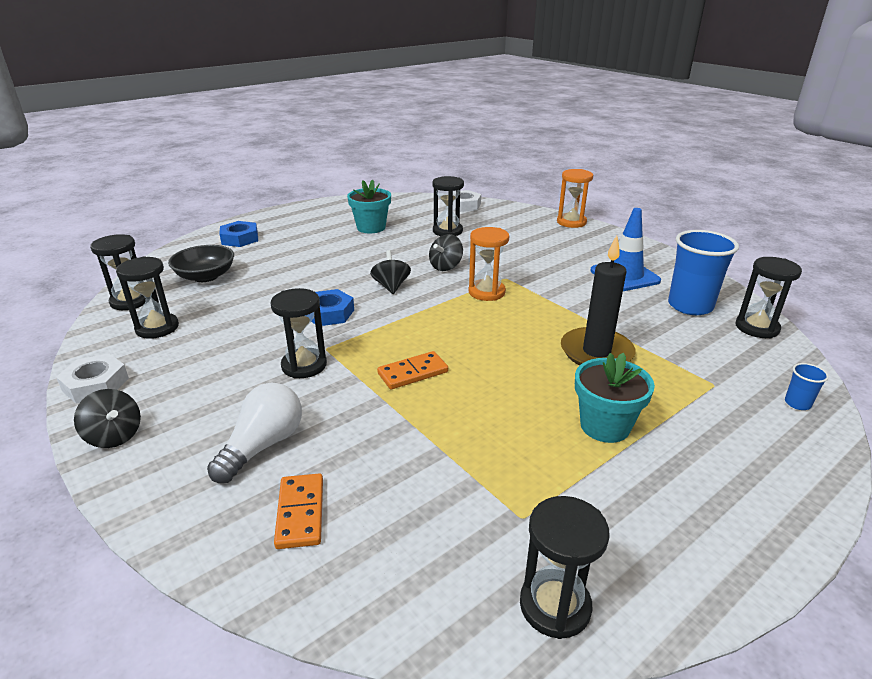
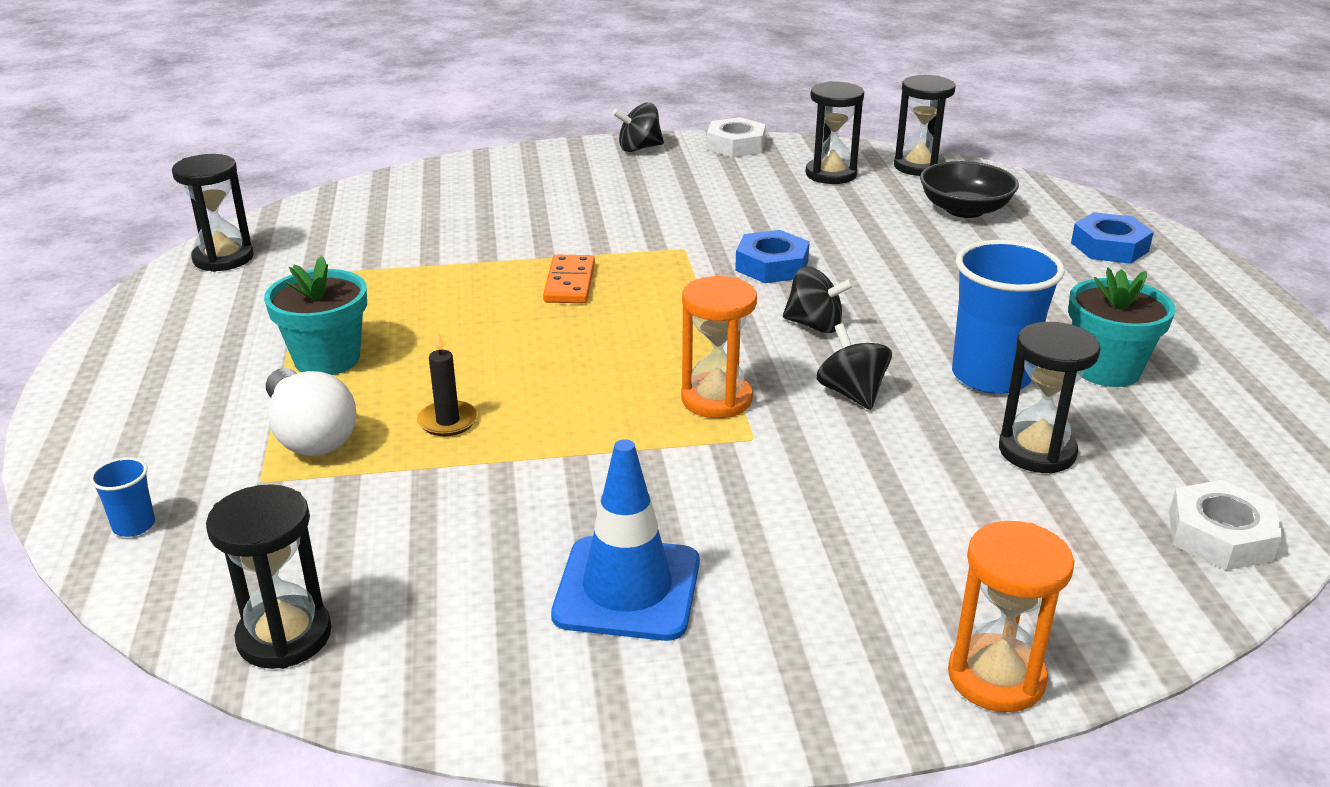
camera: 120 degrees right, 0 degrees up
(263, 445) = (547, 196): white light bulb -> white light bulb (310, 435)
(300, 513) = (446, 197): orange domino -> none
(304, 365) = (659, 231): black hourglass -> none
(596, 352) = (448, 421): black candle -> black candle, size x0.49
(690, 306) = (437, 601): blue cup -> blue cup (991, 376)

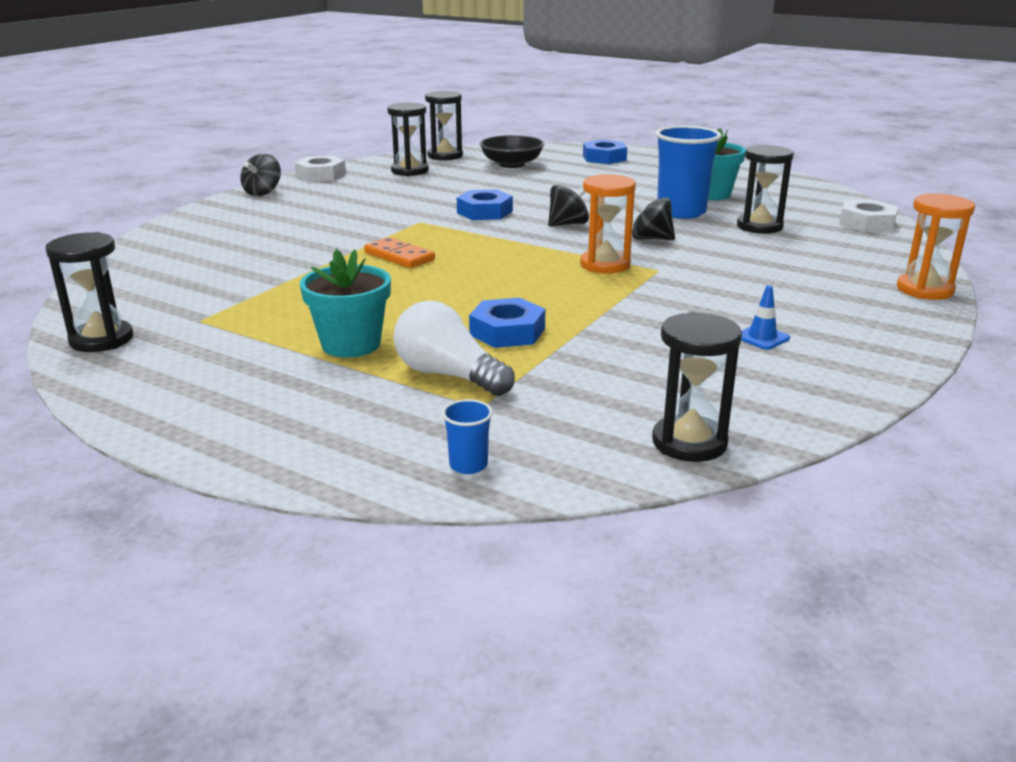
camera: 50 degrees left, 5 degrees down
(310, 435) = (448, 375): white light bulb -> white light bulb turned 150 degrees counterclockwise
(448, 421) = (507, 332): black candle -> blue nut
(627, 589) = (762, 337): blue traffic cone -> blue traffic cone, size x0.46

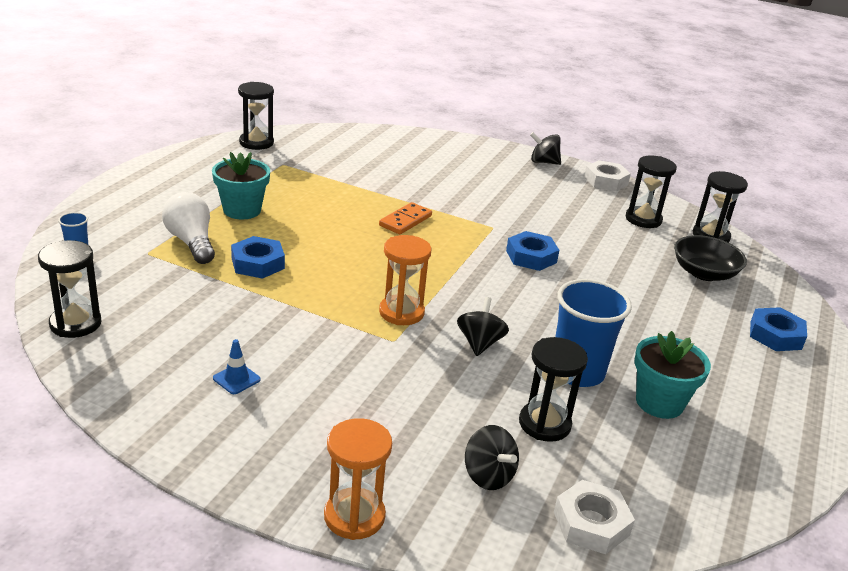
camera: 80 degrees right, 5 degrees up
(448, 375) = (191, 242): white light bulb -> white light bulb turned 60 degrees counterclockwise
(568, 224) = (510, 299): black spinning top -> black spinning top (488, 476)

